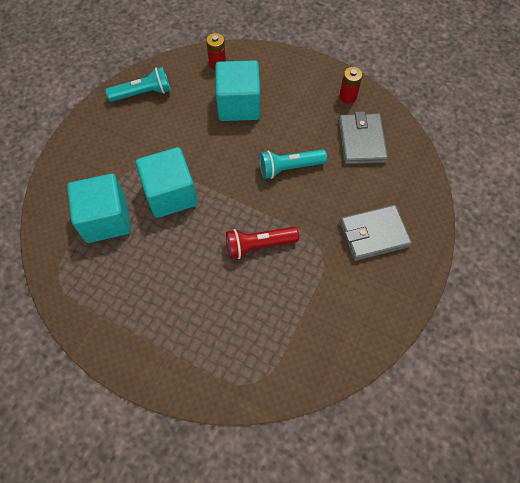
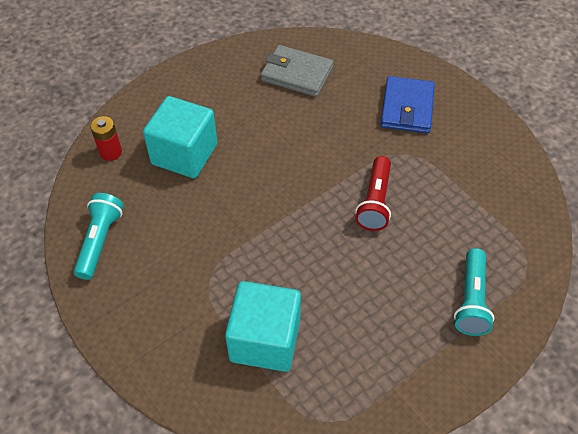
camera: 65 degrees left, 10 degrees down
(171, 194) = (267, 260): turquoise cube -> none
(289, 167) = (294, 141): turquoise flashlight -> turquoise flashlight (471, 300)
(348, 97) = (236, 62): red battery -> none
(374, 234) = (407, 108): grey wallet -> blue wallet

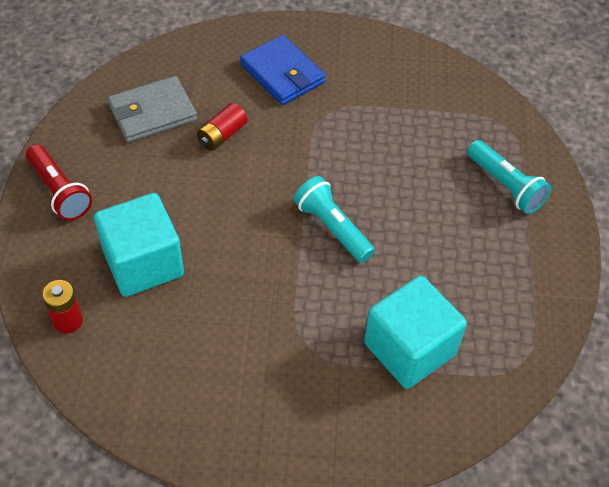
camera: 50 degrees left, 0 degrees up
(100, 241) = (169, 404): turquoise flashlight -> turquoise flashlight (332, 228)
(320, 117) = (222, 135): none -> red battery
(375, 202) = (353, 170): red flashlight -> red flashlight (59, 191)

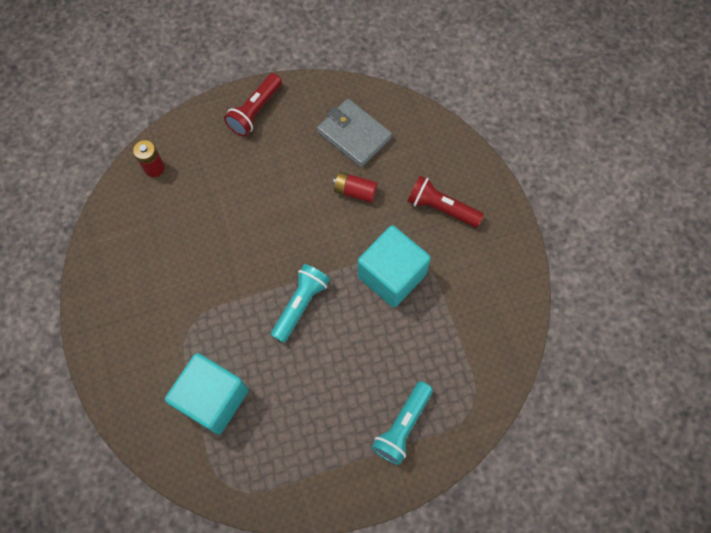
camera: 70 degrees right, 15 degrees up
(143, 263) = (217, 191): turquoise cube -> turquoise cube (391, 275)
(282, 73) = (441, 208): blue wallet -> red flashlight

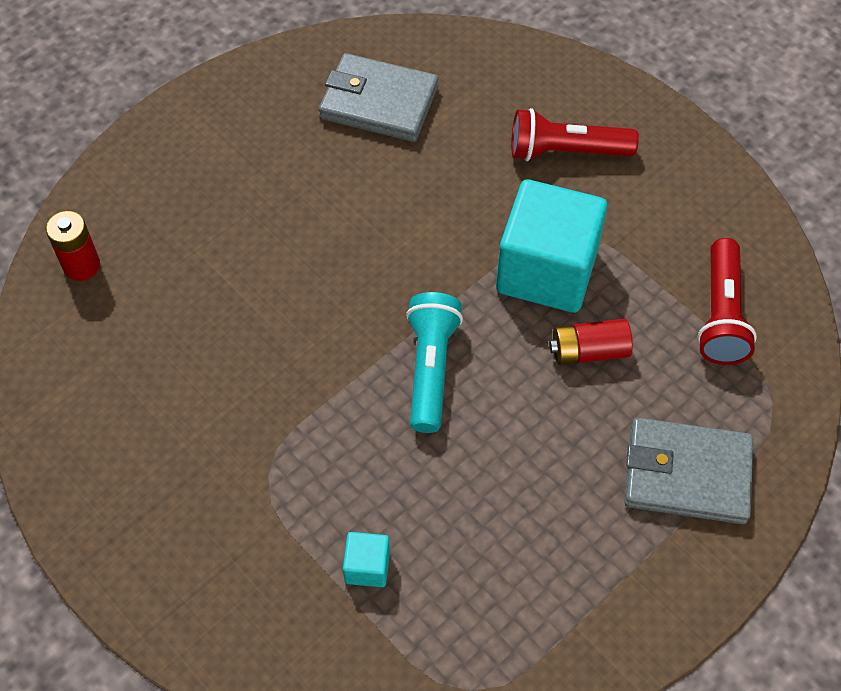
camera: 25 degrees left, 10 degrees down
(213, 399) = (367, 566): turquoise cube -> turquoise cube, size x0.42
(255, 111) = (205, 125): red flashlight -> red flashlight (720, 314)
(355, 191) = (424, 178): red battery -> red battery (589, 351)
(402, 426) = (687, 474): turquoise flashlight -> grey wallet

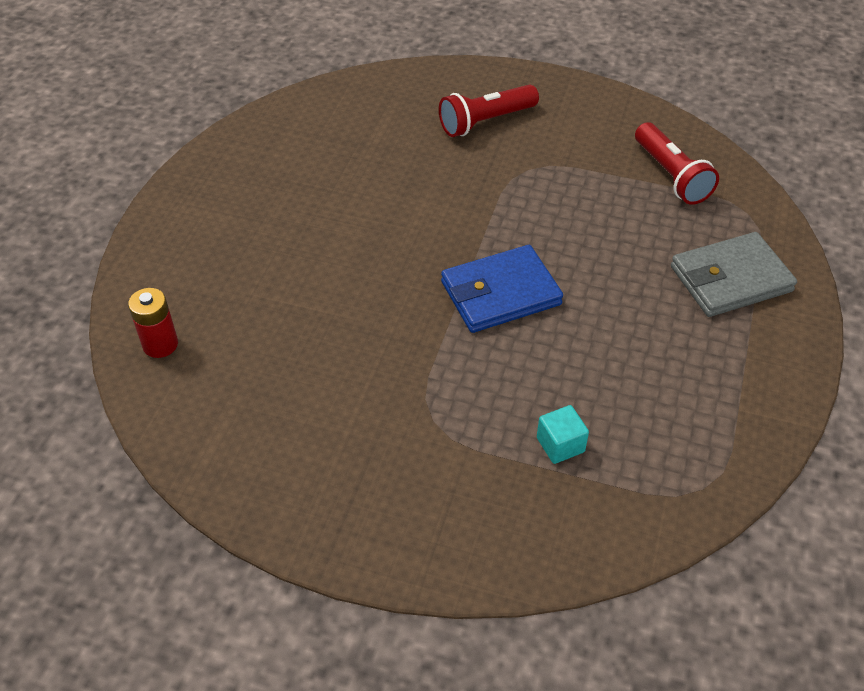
camera: 30 degrees left, 10 degrees down
(379, 102) = (323, 142): grey wallet -> none
(431, 368) = (500, 293): turquoise flashlight -> blue wallet
(547, 270) = (532, 198): turquoise cube -> none
(589, 351) = (603, 234): red battery -> none

